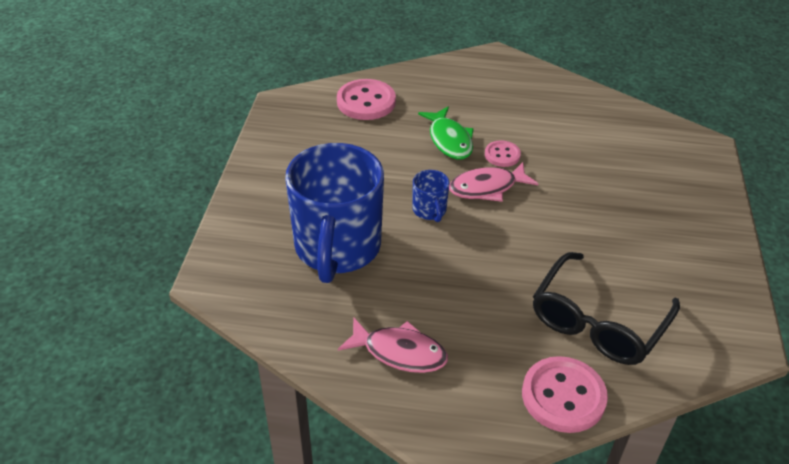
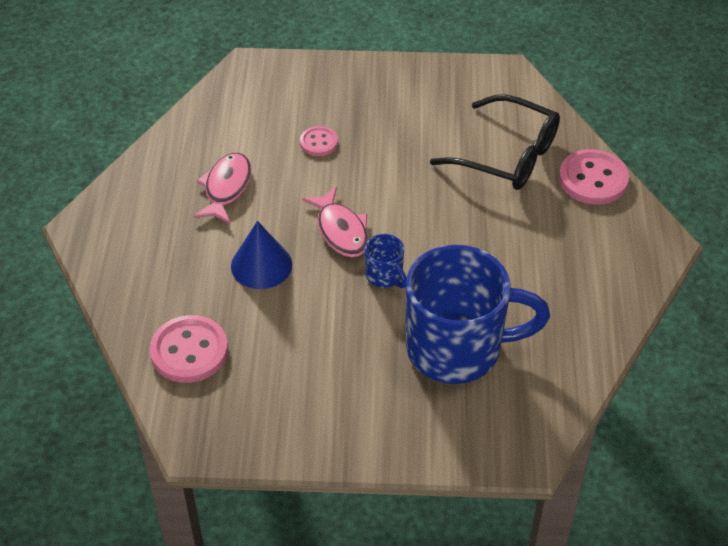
camera: 95 degrees left, 5 degrees up
(399, 352) = (579, 286): pink fish -> pink fish (226, 188)
(429, 210) = (385, 276): blue mug -> blue mug turned 75 degrees clockwise
(449, 140) = (261, 265): green fish -> blue cone
(502, 155) = (284, 219): pink button -> pink button (319, 142)

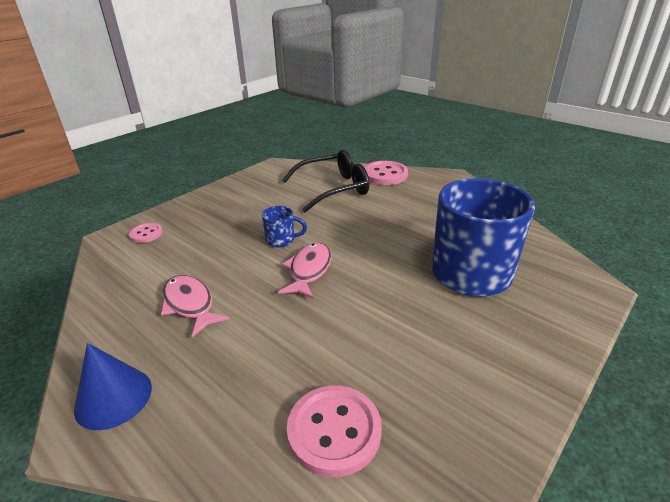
camera: 50 degrees left, 15 degrees down
(261, 265) = (291, 326): blue cone -> blue cone (113, 397)
(319, 142) = (220, 243): pink button -> pink button (146, 234)
(341, 231) = (309, 270): pink fish -> pink fish turned 90 degrees counterclockwise
(385, 276) = (374, 271): blue mug -> blue mug (281, 240)

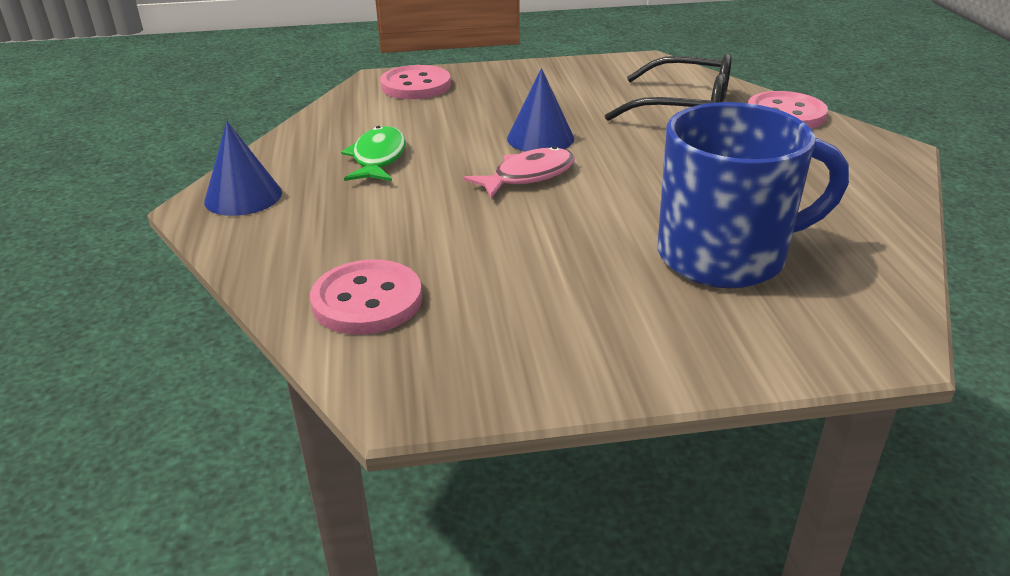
camera: 40 degrees right, 0 degrees up
(146, 234) = (416, 85): pink button -> pink button, size x1.76
(190, 304) = (378, 158): pink fish -> green fish
(281, 240) = (540, 138): blue mug -> blue cone

